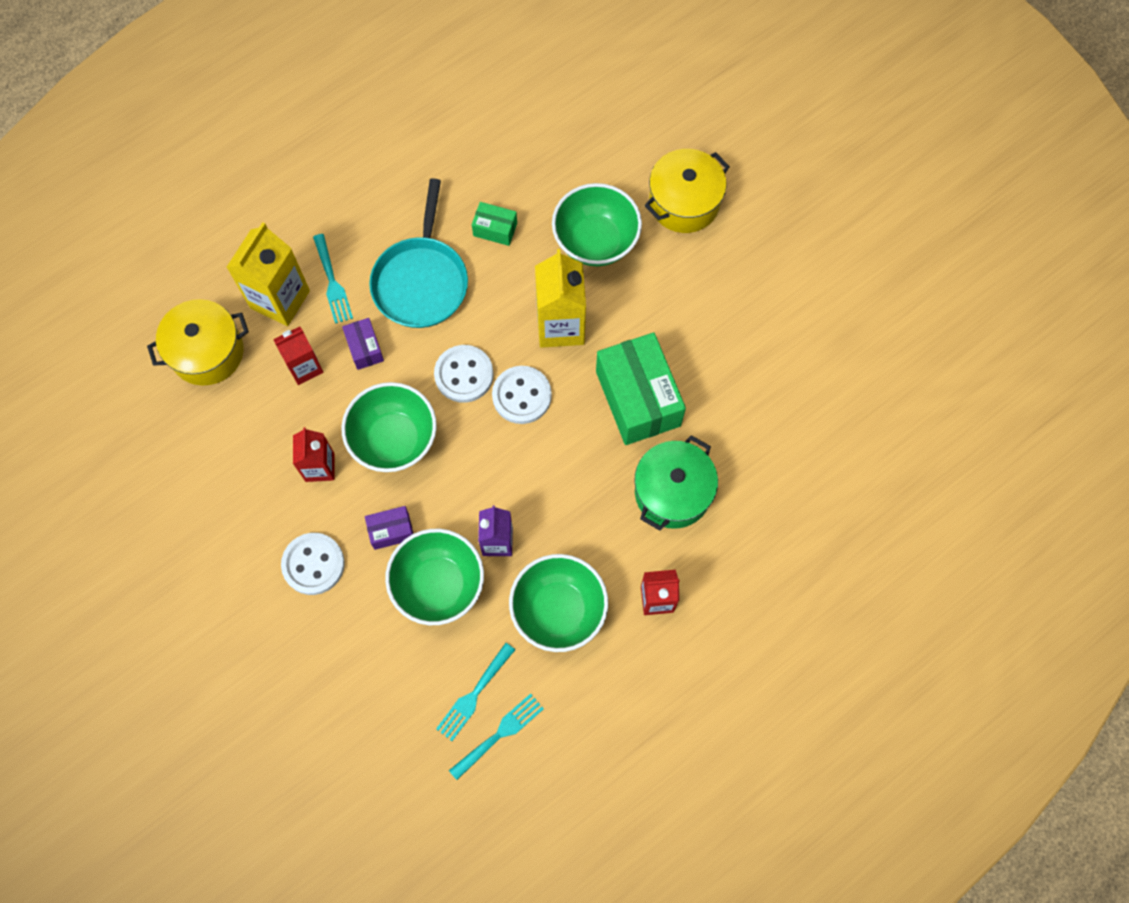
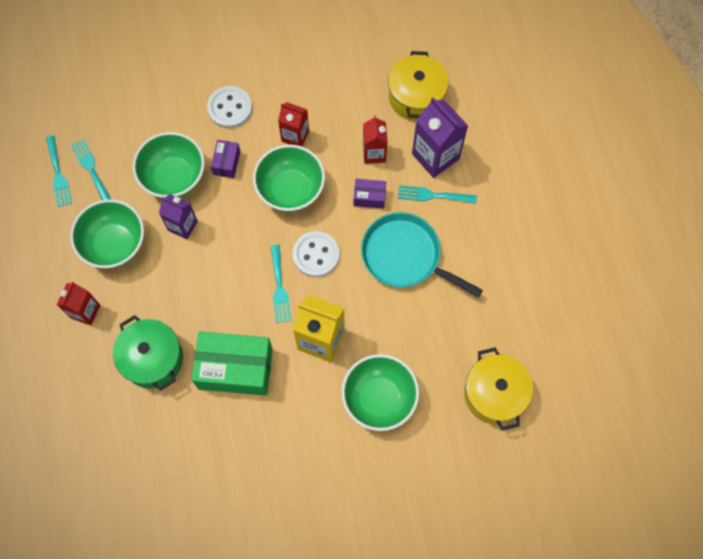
camera: 115 degrees right, 0 degrees up
(280, 299) = (435, 156): yellow carton -> purple carton
(495, 229) = (424, 327): green box -> none
(522, 396) = (279, 287): white button -> turquoise fork
(684, 202) = (381, 485): yellow pot -> yellow pot (494, 394)

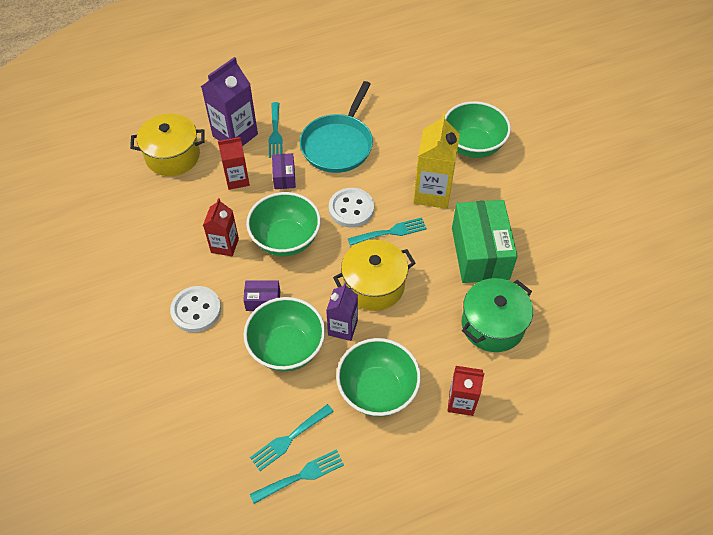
camera: 100 degrees left, 15 degrees down
(494, 394) = (445, 76): yellow pot -> yellow pot (373, 285)

